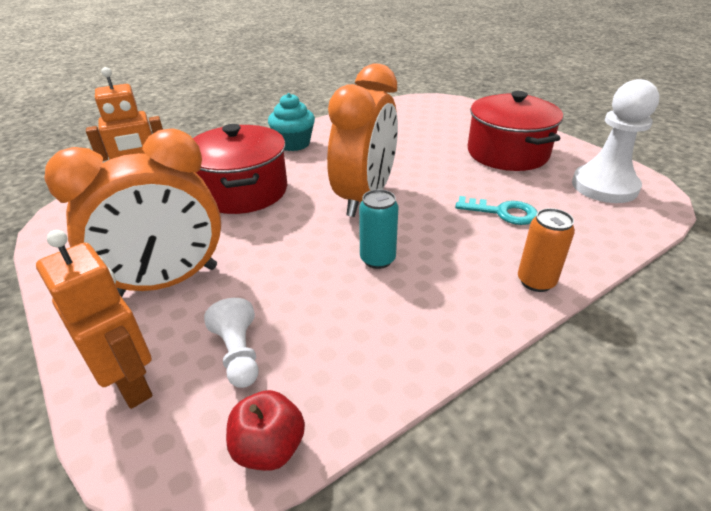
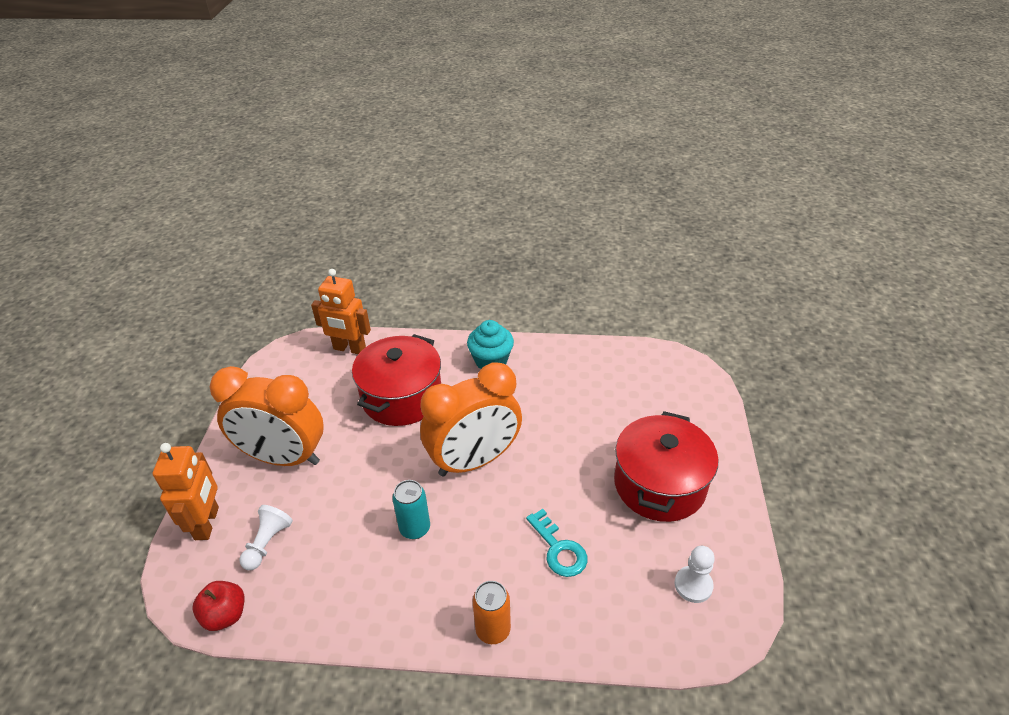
camera: 40 degrees right, 5 degrees up
(604, 186) = (693, 585): white pawn -> white pawn, size x0.53

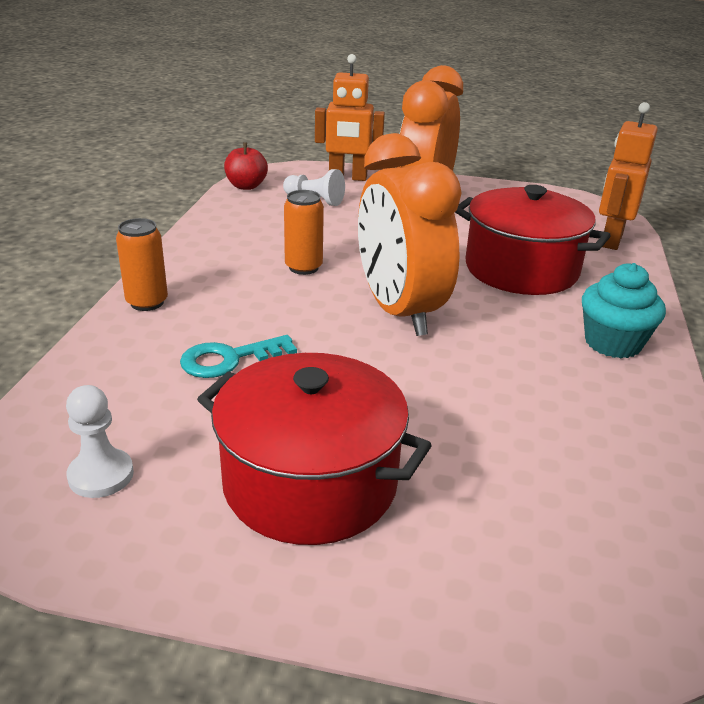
camera: 95 degrees right, 10 degrees down
(415, 528) = (303, 267): turquoise can -> orange can

